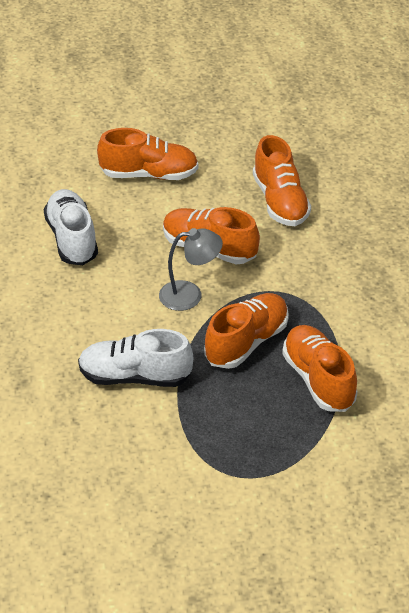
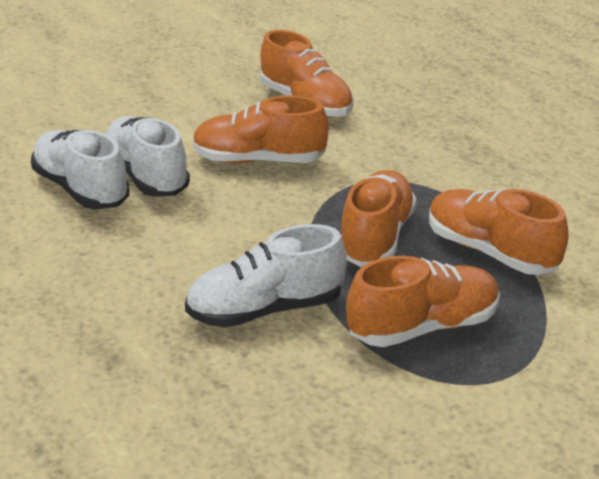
camera: 25 degrees left, 10 degrees down
(122, 239) = (146, 176): none -> white shoe
(149, 174) = (136, 111): orange shoe -> orange shoe (423, 327)
(190, 295) = (270, 208): grey lamp -> none

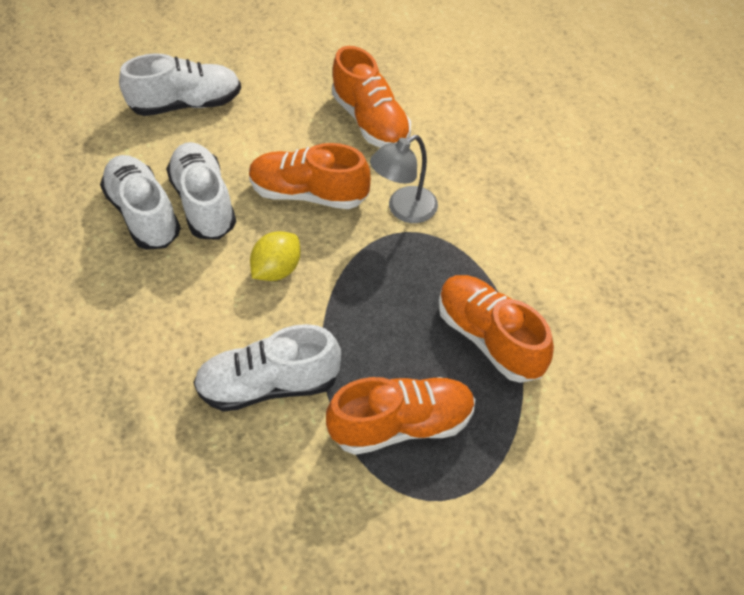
camera: 10 degrees right, 20 degrees up
(103, 104) = (186, 104): none -> white shoe
(243, 220) = (277, 270): none -> yellow lemon
(364, 165) = (404, 210): none -> grey lamp
(376, 237) = (390, 307): orange shoe -> none

